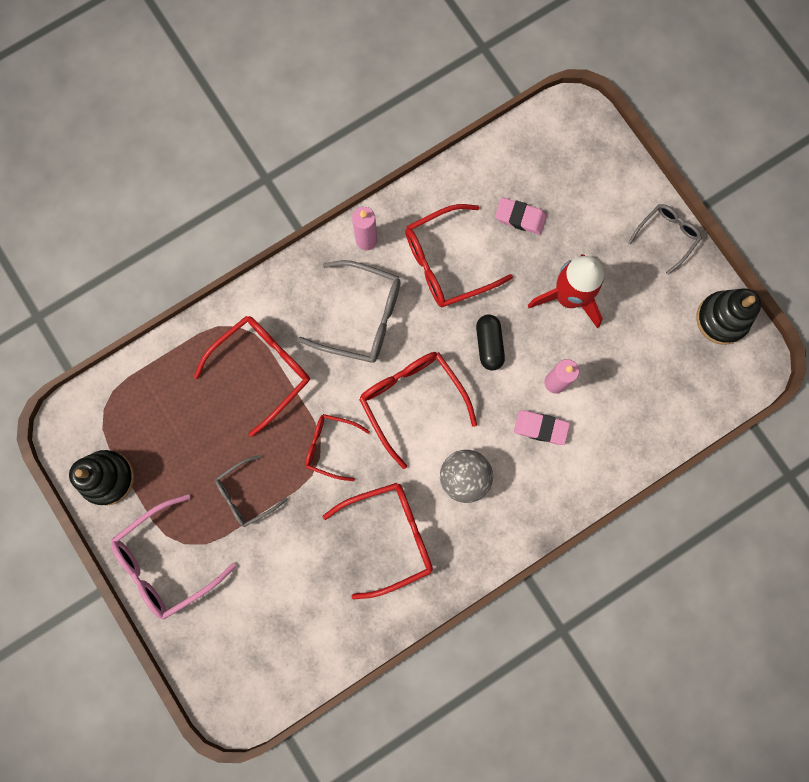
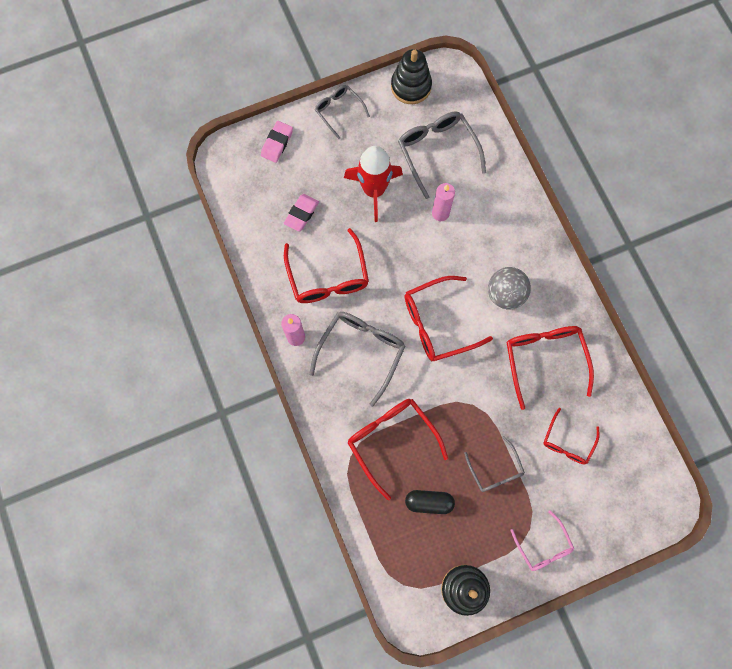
camera: 80 degrees left, 5 degrees down
(166, 562) = (543, 546): pink glasses -> pink glasses, size x0.60
(330, 446) = (465, 394): red glasses -> red glasses (567, 442)
(489, 345) = (402, 256): black capsule -> black capsule (429, 502)
(540, 428) = (474, 230): pink eraser -> pink eraser (277, 143)
(637, 366) = (437, 152): none -> grey glasses

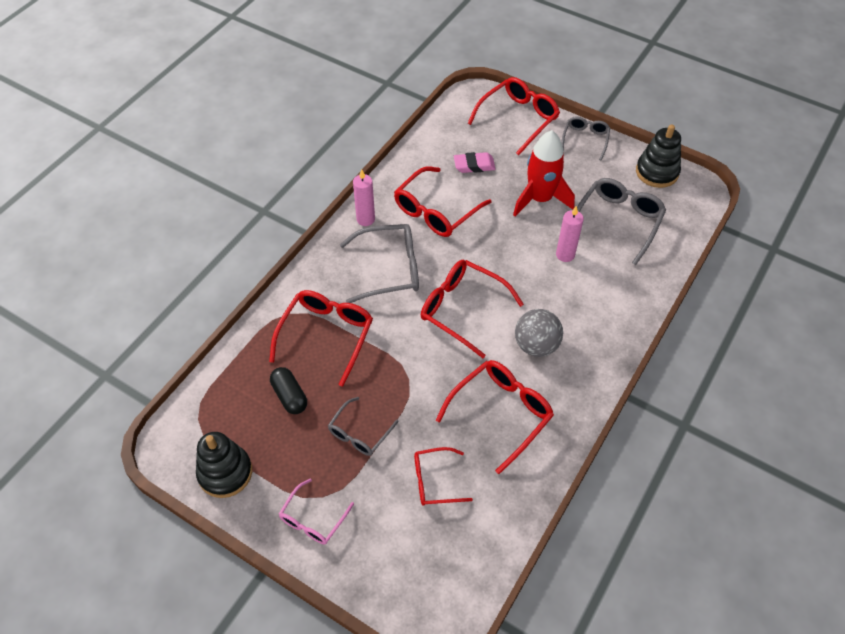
camera: 55 degrees right, 20 degrees down
(277, 143) = (518, 119): pink eraser -> red glasses

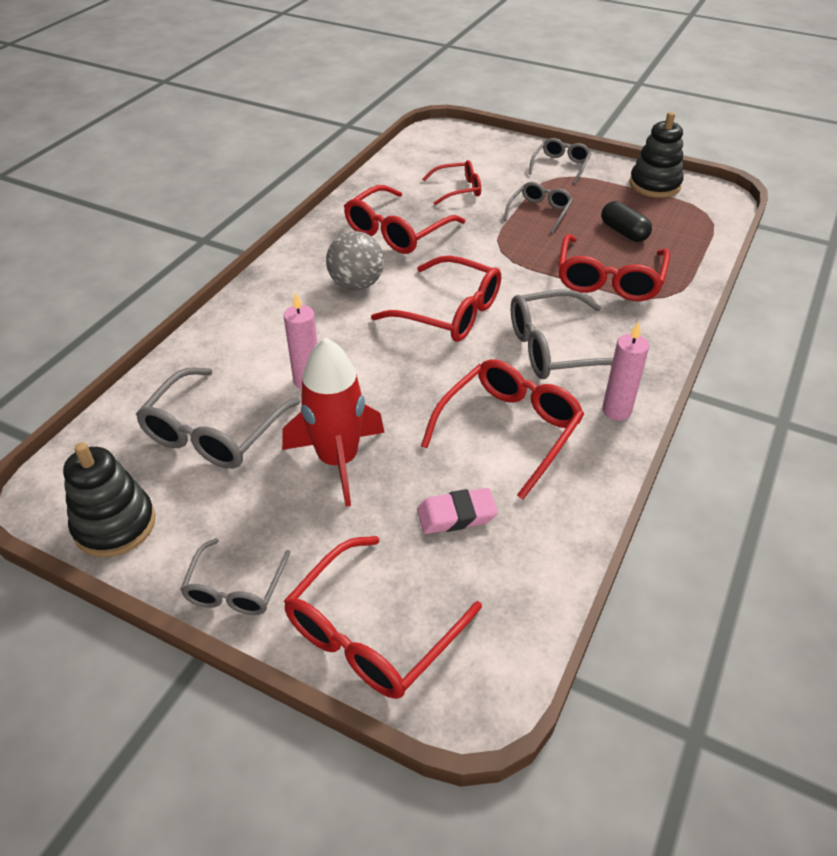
camera: 175 degrees right, 10 degrees down
(313, 519) = (560, 166): pink glasses -> grey glasses

